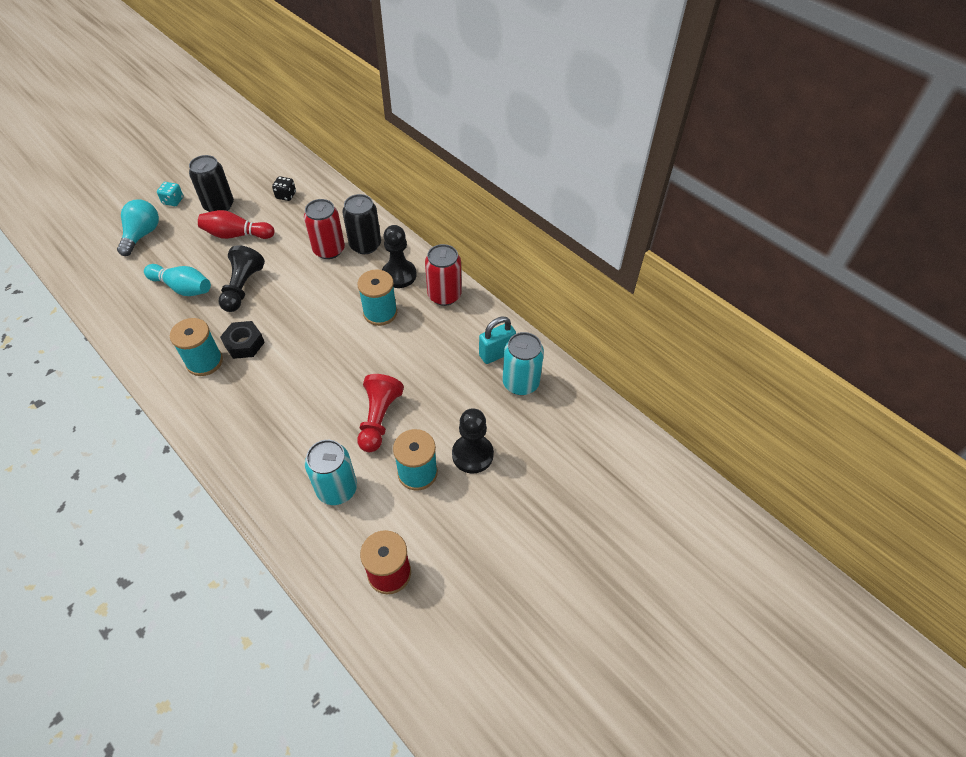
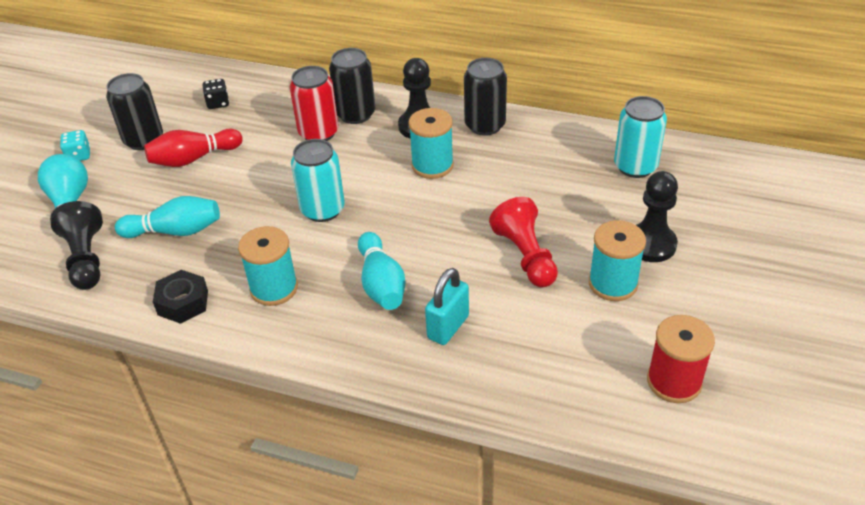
camera: 25 degrees left, 10 degrees down
(242, 288) = (250, 203): black pawn -> black pawn (86, 259)
(244, 344) = (305, 253): black nut -> black nut (183, 302)
(270, 392) = (381, 284): none -> turquoise bowling pin
(337, 489) = (544, 335): turquoise can -> turquoise can (322, 210)
(444, 295) = (485, 125): red can -> black can
(496, 354) = (587, 153): turquoise padlock -> turquoise padlock (448, 327)

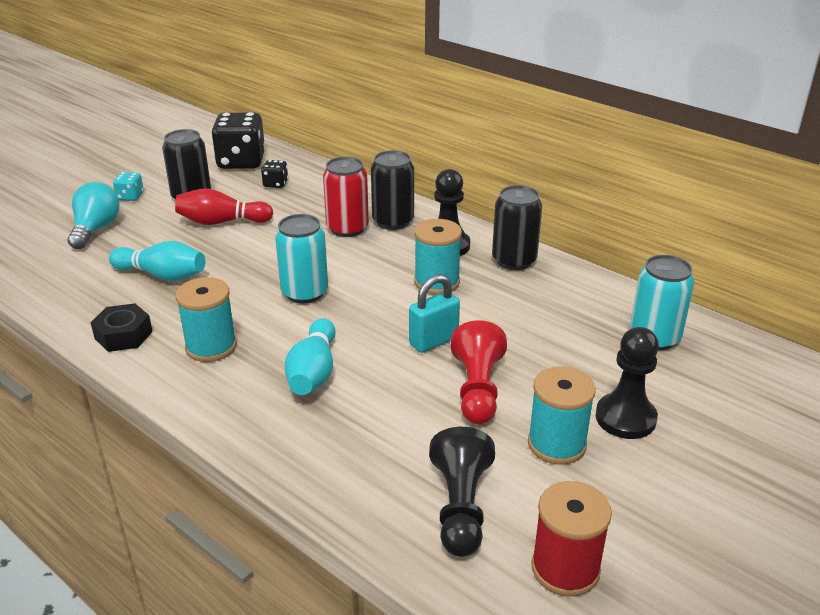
camera: 20 degrees right, 10 degrees down
(86, 259) = (73, 277): black pawn -> black pawn (460, 507)
(166, 87) = (241, 162): none -> black dice
(448, 327) = (351, 432): turquoise padlock -> turquoise padlock (433, 341)

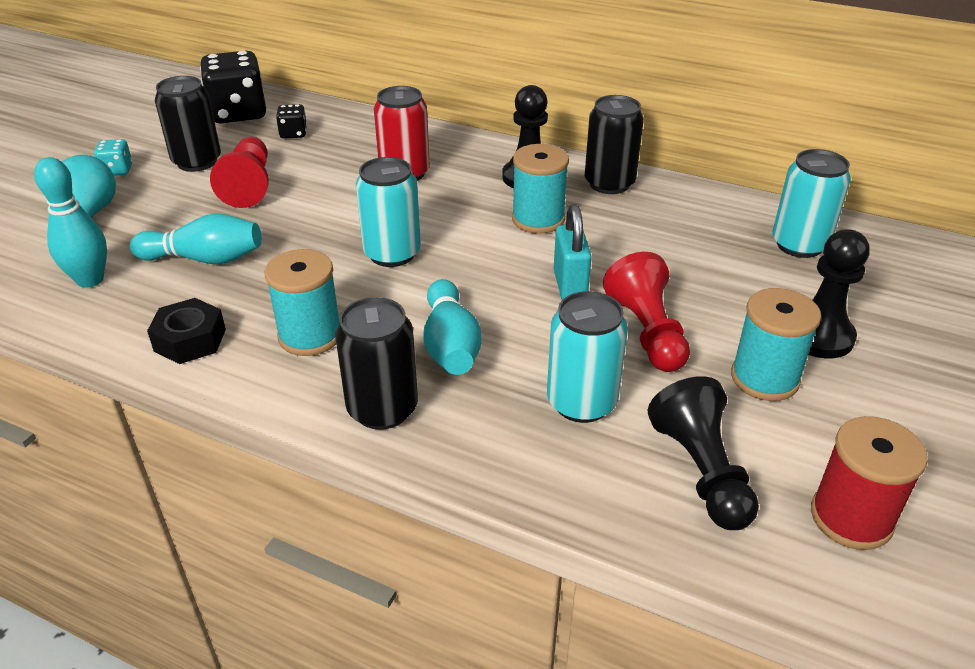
camera: 15 degrees left, 5 degrees up
(74, 278) = (90, 280): none -> turquoise bowling pin
(222, 222) = (249, 185): red bowling pin -> red pawn
(393, 221) = (453, 158): black can -> black can (382, 409)
(393, 435) = (581, 402): none -> turquoise can
(433, 341) = (570, 286): turquoise padlock -> turquoise padlock turned 45 degrees counterclockwise

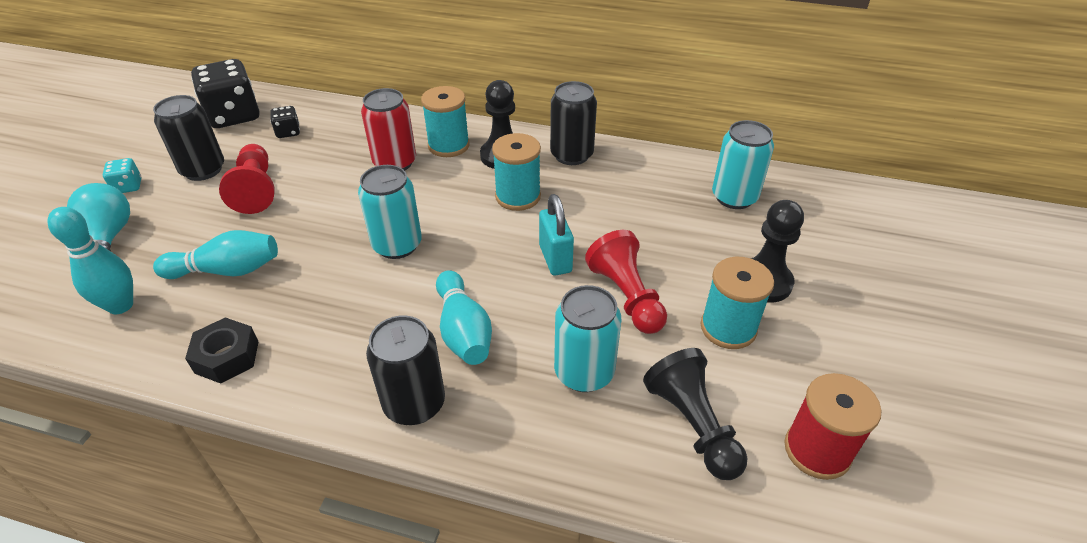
camera: 10 degrees left, 5 degrees up
(310, 336) = (337, 338): turquoise spool -> turquoise spool (448, 145)

